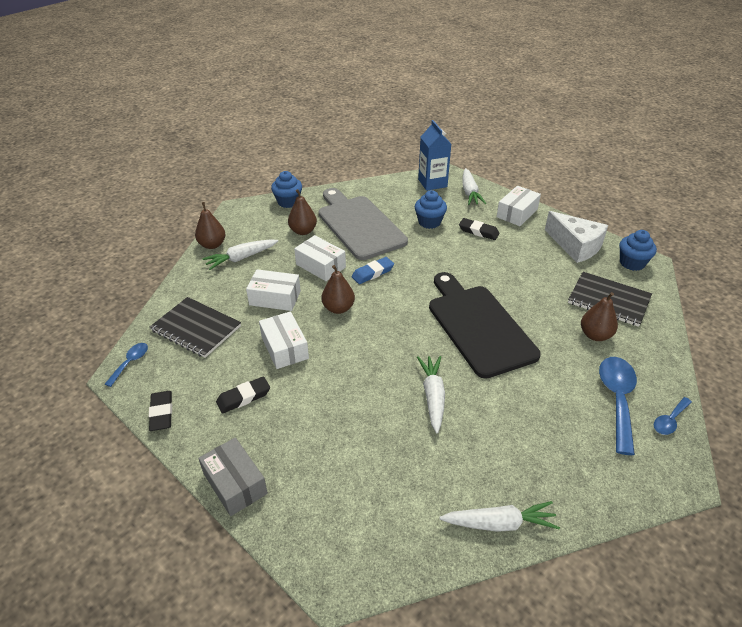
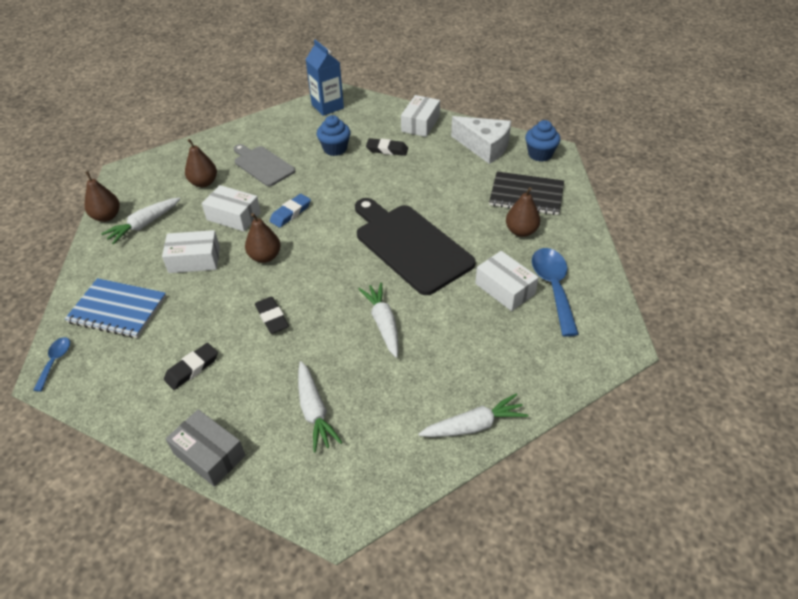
camera: 15 degrees left, 5 degrees up
(162, 413) = (108, 405): black eraser -> black eraser (272, 317)
(196, 328) = (117, 309): black notebook -> blue notebook
(285, 348) = (220, 309): white box -> white box (505, 288)
(288, 202) = (178, 154): blue cupcake -> none
(359, 225) = (262, 165): grey cutting board -> grey cutting board, size x0.59
(469, 192) = (368, 110): white carrot -> white carrot (314, 411)
(670, 420) = (602, 296): blue spoon -> none

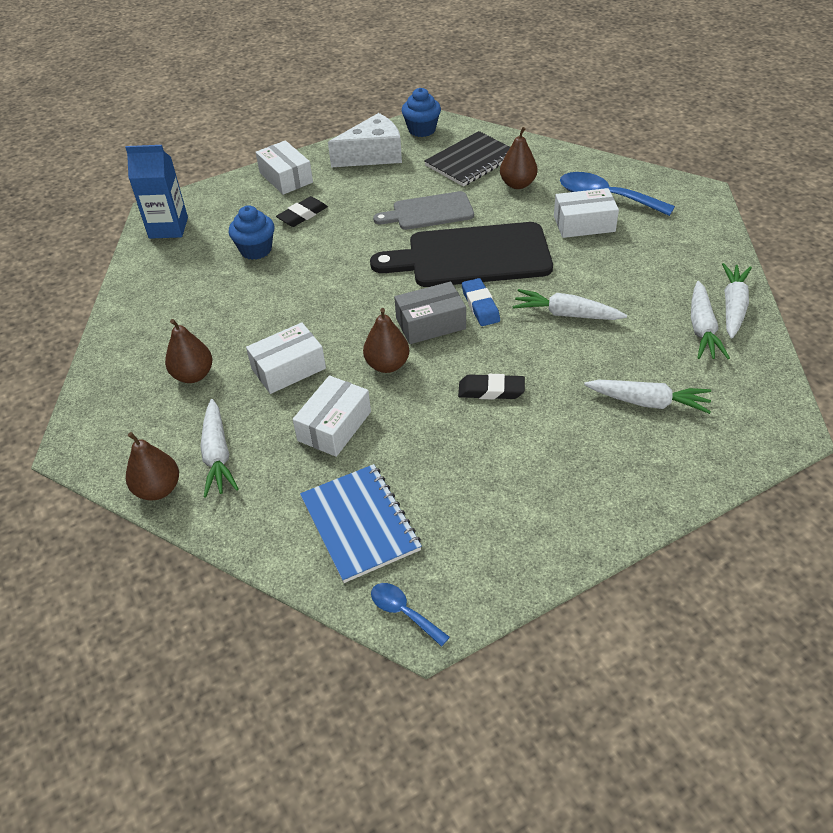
camera: 55 degrees left, 0 degrees up
(117, 309) = (360, 524): blue notebook -> blue notebook turned 75 degrees counterclockwise
(192, 368) = (518, 480): black eraser -> none
(209, 454) = (654, 501): grey box -> grey box (430, 323)
(262, 165) = (218, 314): grey cutting board -> grey cutting board (429, 212)
(290, 213) = (332, 321): blue eraser -> blue eraser (480, 305)
(428, 414) = (702, 329): none -> white carrot

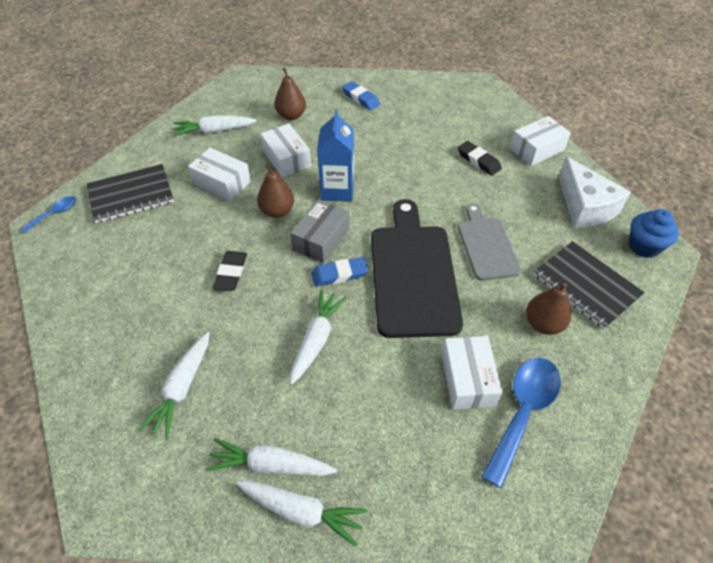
camera: 90 degrees right, 5 degrees up
(158, 489) = (196, 110): brown pear -> none
(165, 311) = (360, 98): none -> blue eraser
(168, 228) = (459, 91): blue carton -> blue carton (337, 190)
(256, 250) = (429, 137): blue cupcake -> none
(360, 524) = (131, 195): blue notebook -> black notebook
(430, 323) = (321, 239): grey box -> grey box turned 45 degrees clockwise

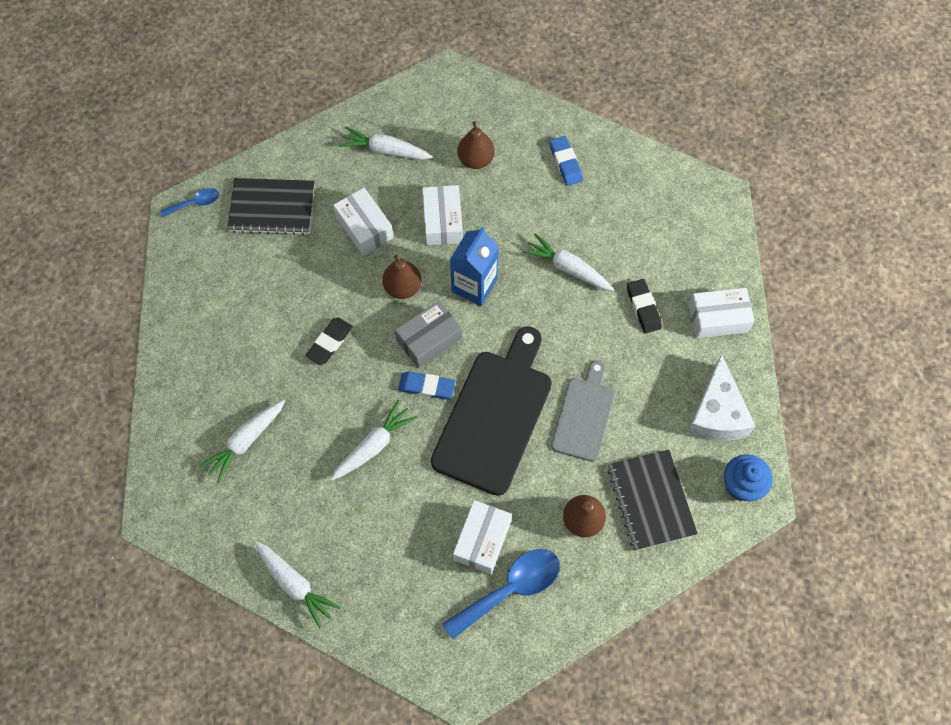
camera: 25 degrees right, 15 degrees up
(271, 465) = (288, 539): white carrot -> white carrot (568, 268)

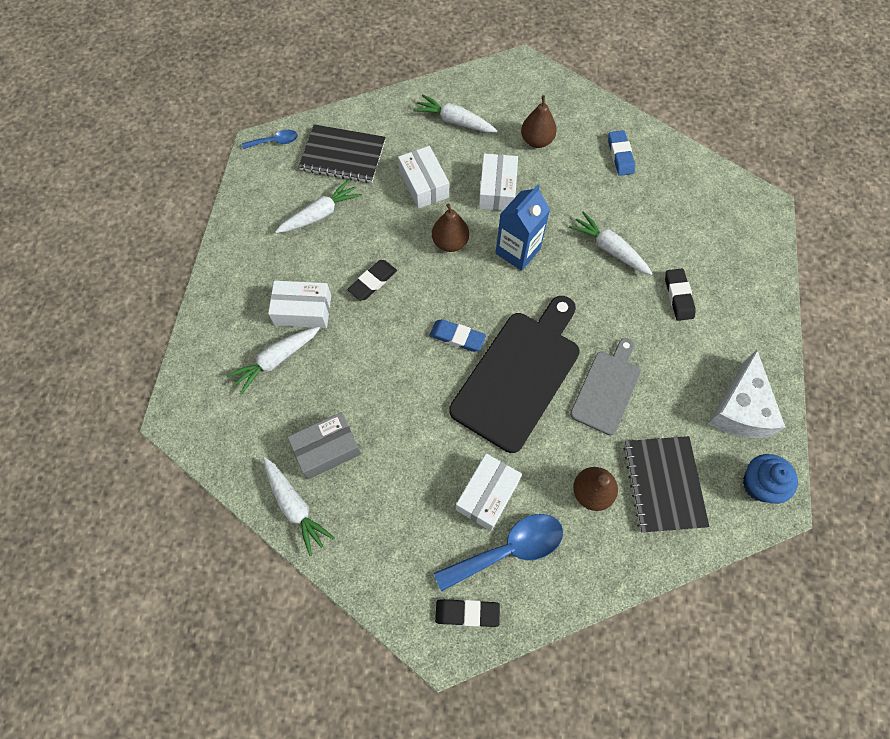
camera: 10 degrees right, 0 degrees up
(373, 446) = (396, 384): white carrot -> white carrot (320, 214)
(429, 339) = (467, 293): grey box -> grey box (327, 449)
(480, 655) = (467, 613): none -> black eraser
(718, 318) = (751, 317): white box -> white box (303, 310)

